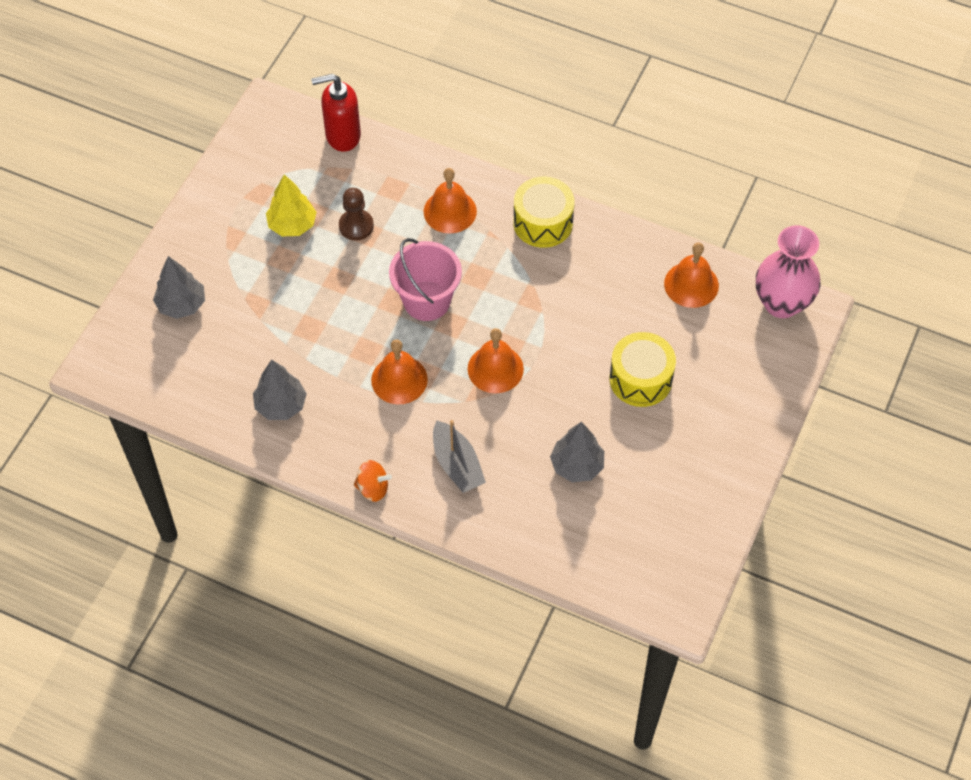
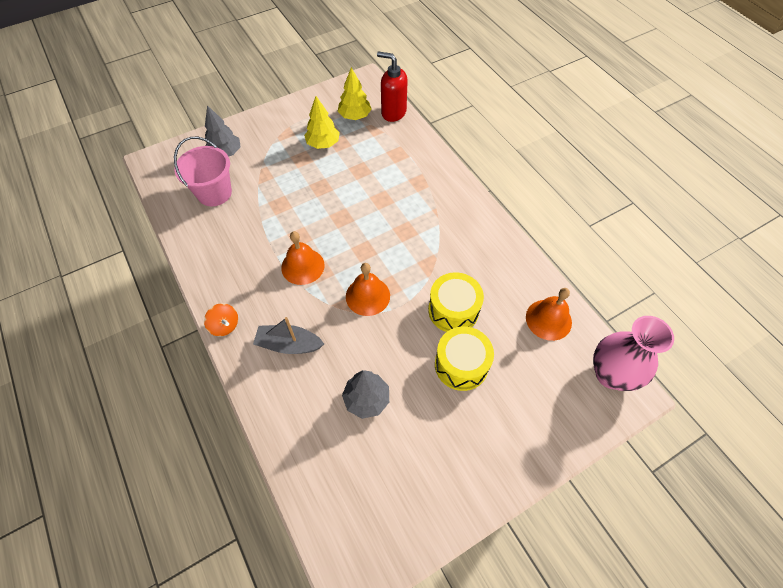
camera: 35 degrees right, 0 degrees up
(281, 405) = (222, 239): grey tree -> none
(299, 167) = (355, 116): none -> yellow tree
(356, 226) = (358, 163): brown pawn -> none
(426, 301) = (361, 228): pink bucket -> pink bucket (214, 193)
(450, 211) = (420, 184): orange bell -> none
(457, 464) = (289, 344): grey boat -> grey boat turned 90 degrees clockwise
(543, 223) = (474, 222): yellow drum -> yellow drum (453, 310)

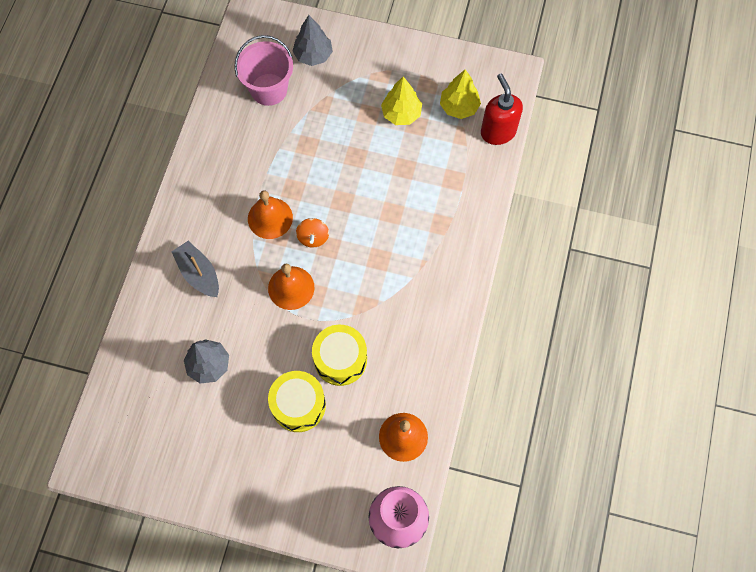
camera: 45 degrees right, 10 degrees up
(225, 325) = (171, 217): orange spinning top -> orange spinning top (313, 237)

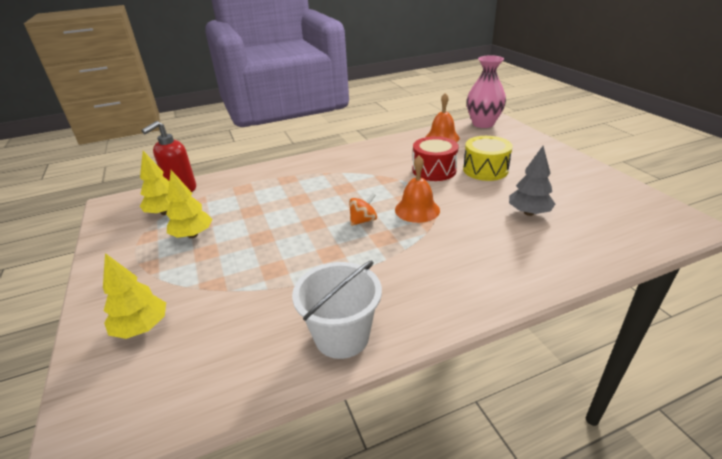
camera: 125 degrees left, 35 degrees down
(199, 273) = (477, 259): grey boat -> none
(212, 148) = (342, 336): none -> white bucket
(269, 89) = (219, 337): pink bucket -> none
(270, 218) = (374, 250): orange bell -> none
(313, 55) = (142, 328): grey tree -> yellow tree
(340, 359) = (434, 170): yellow drum -> red drum

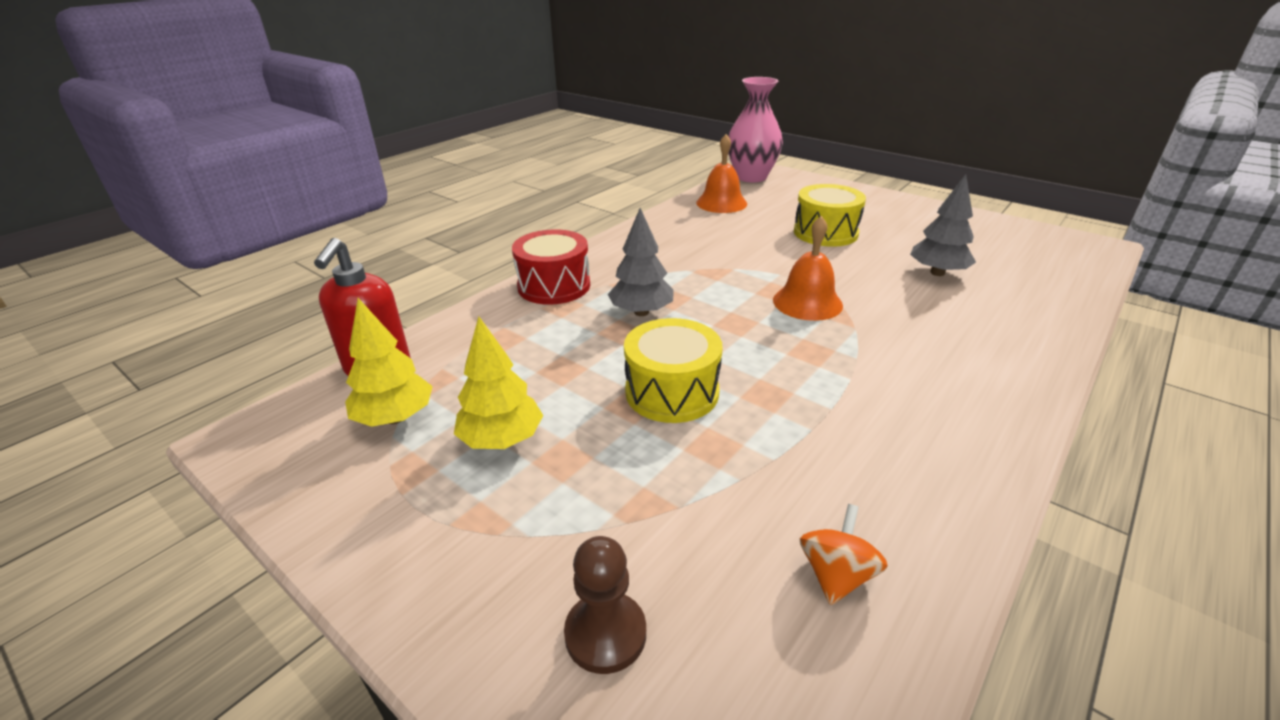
camera: 30 degrees left, 0 degrees up
(142, 328) = (605, 634): yellow tree -> brown pawn
(286, 237) = (672, 392): none -> yellow drum
(320, 192) = (641, 312): none -> grey tree
(342, 336) = (930, 504): white bucket -> none
(363, 220) = (755, 336): orange spinning top -> orange spinning top (836, 575)
(434, 170) = (764, 246): red drum -> red drum (554, 286)

